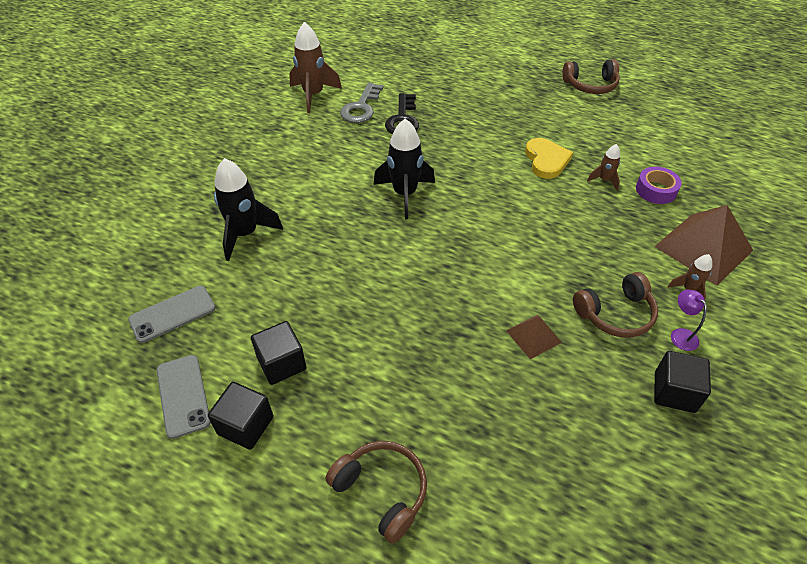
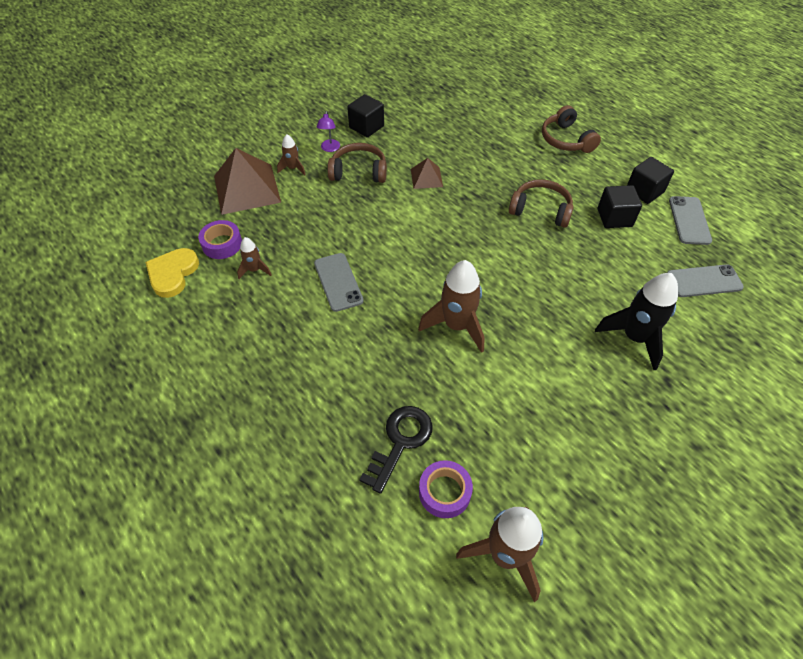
camera: 155 degrees left, 5 degrees up
(361, 107) = (444, 492): grey key -> purple tape
(404, 194) = (456, 326): black rocket -> brown rocket
(527, 194) = (338, 282): none -> grey phone
(546, 160) = (286, 312): yellow heart -> yellow heart (173, 274)
(590, 85) = (121, 405): brown headphones -> brown headphones (540, 210)

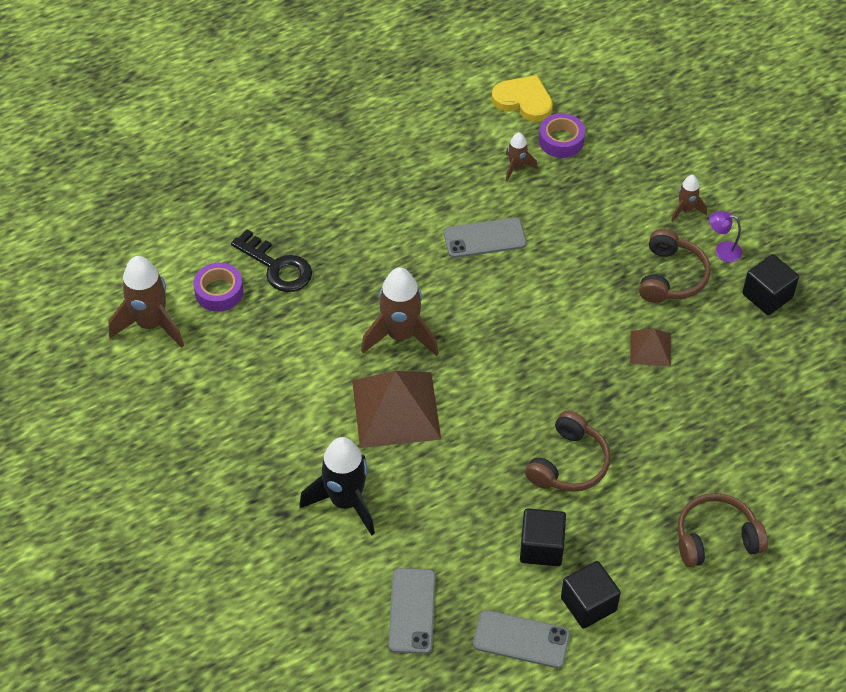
camera: 100 degrees right, 0 degrees up
(246, 188) = (652, 164): brown pyramid -> brown pyramid (396, 409)

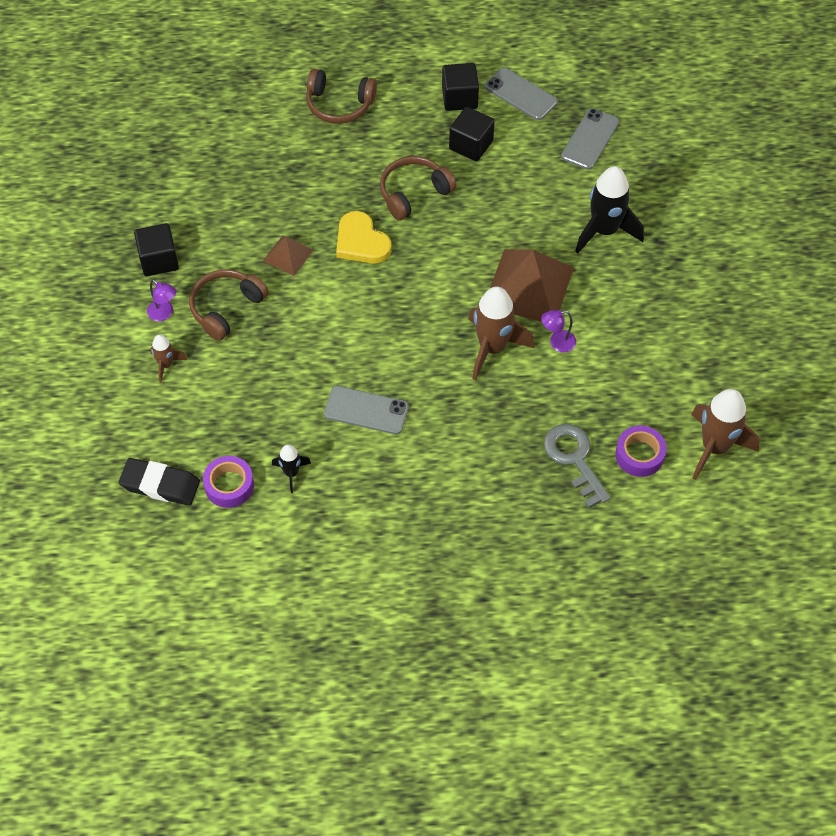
camera: 155 degrees left, 5 degrees up
(277, 267) = (574, 459): black key -> grey key
(341, 364) = (557, 343): none -> purple lamp
(516, 167) = (291, 473): brown rocket -> black rocket
(523, 101) = (235, 549): yellow heart -> yellow heart (361, 242)
(617, 121) = (160, 485): none -> black eraser

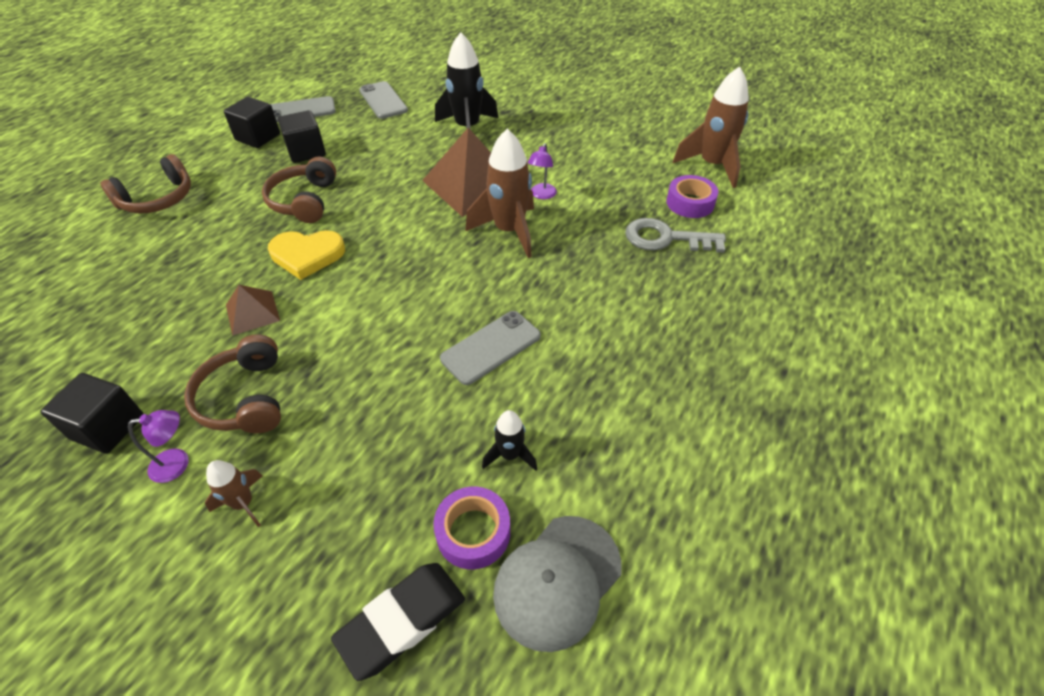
camera: 55 degrees left, 10 degrees down
(231, 543) = (557, 580): none -> grey cap

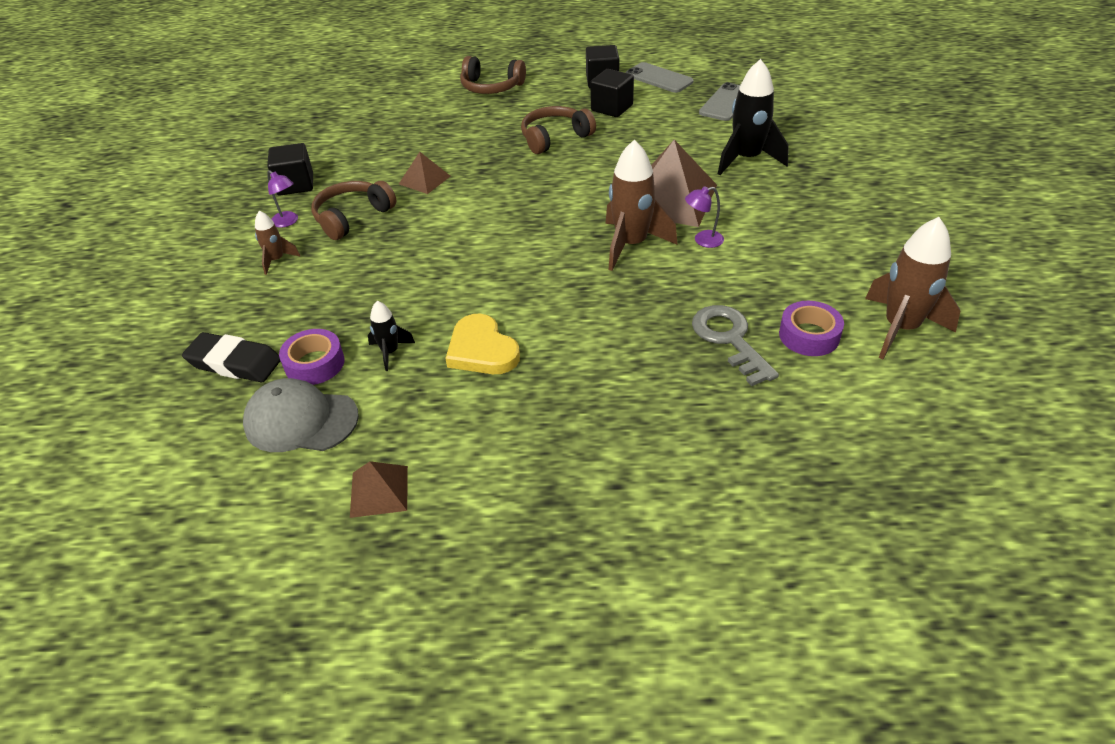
camera: 60 degrees right, 5 degrees down
(307, 255) = (499, 170): yellow heart -> yellow heart (482, 350)
(491, 347) = (486, 296): grey phone -> none
(705, 544) = (379, 491): none -> brown pyramid

